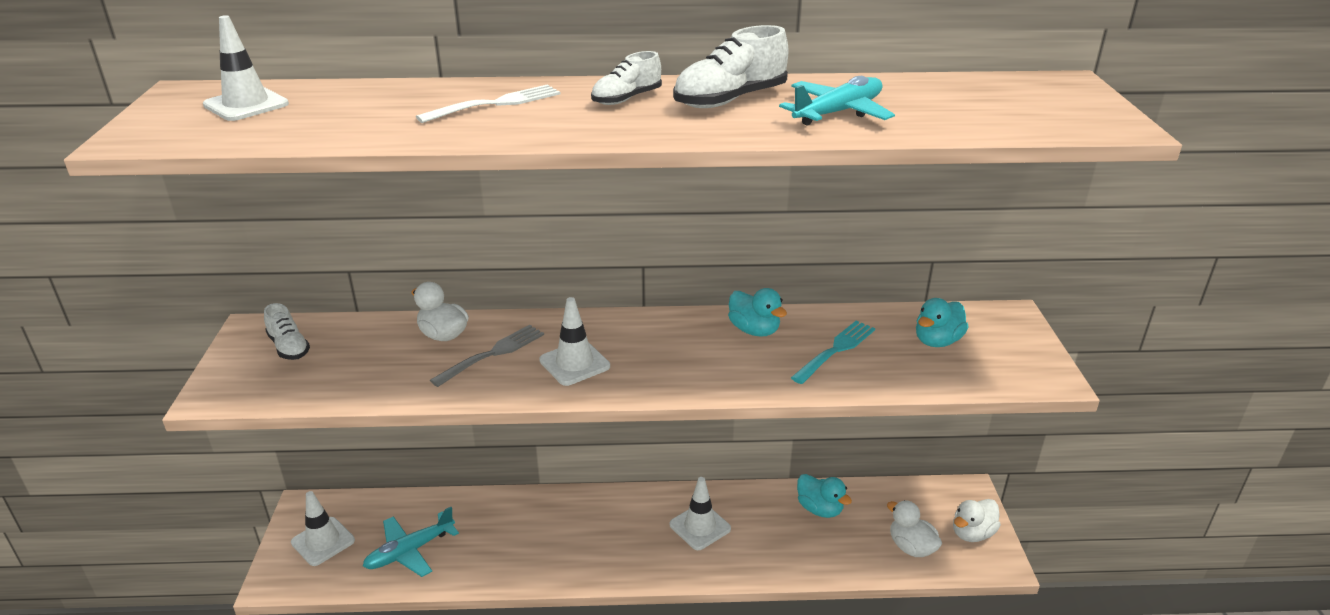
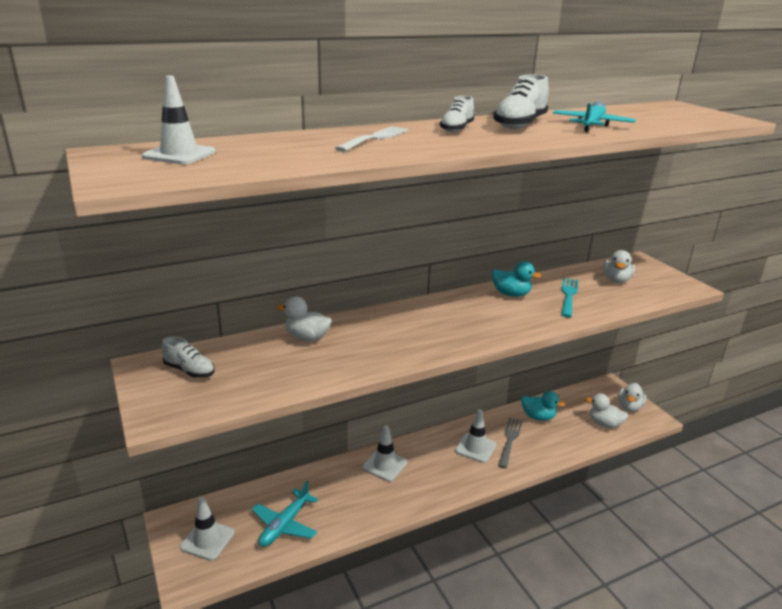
camera: 25 degrees left, 5 degrees down
(492, 354) = (356, 342): grey fork -> grey fork (510, 440)
(574, 363) = (419, 335): white traffic cone -> white traffic cone (385, 465)
(937, 341) = (616, 280): turquoise duck -> white duck

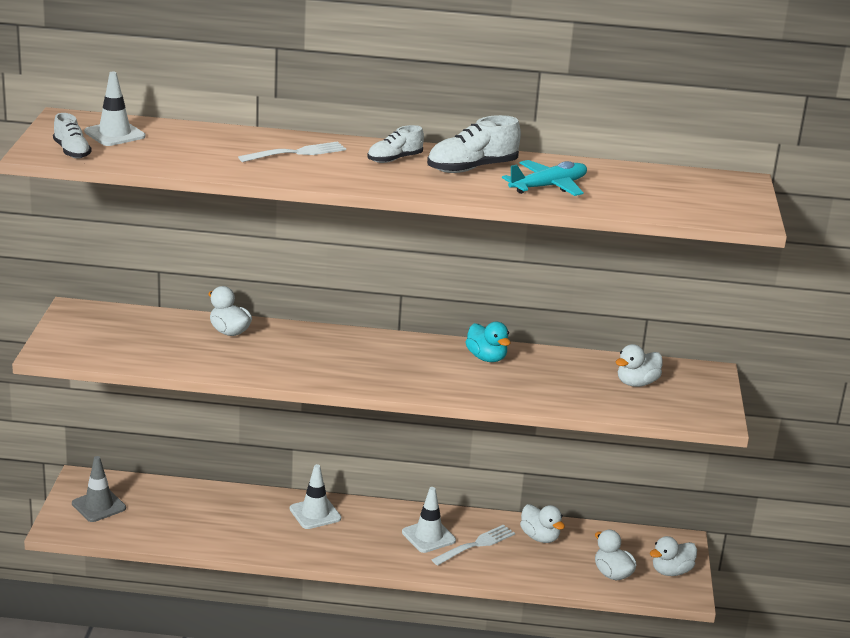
camera: 30 degrees right, 0 degrees up
(189, 371) = (105, 326): white shoe -> white shoe (72, 151)
(207, 540) = (99, 506): white traffic cone -> grey traffic cone
(284, 525) = (172, 522): turquoise plane -> none
(510, 440) = (475, 545): grey fork -> white fork
(538, 417) = (540, 537): turquoise duck -> white duck
(568, 296) = (548, 380): turquoise fork -> none

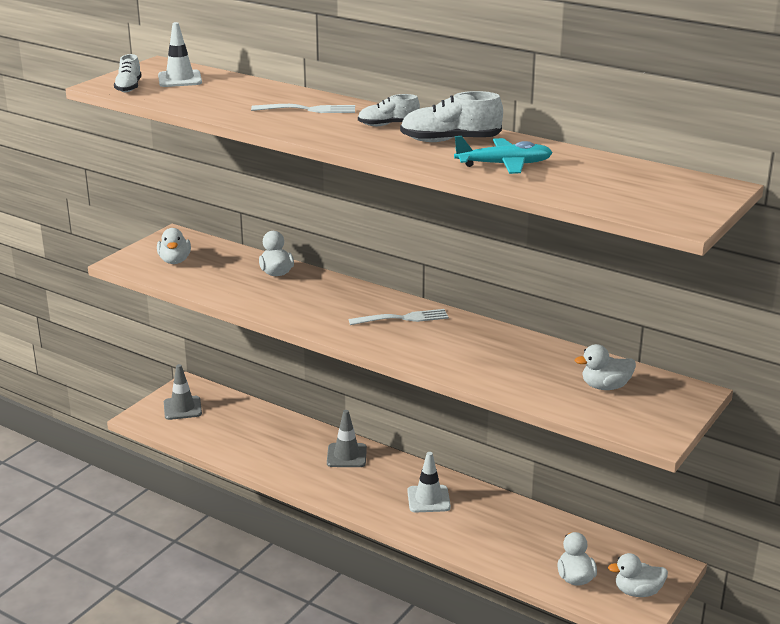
camera: 30 degrees right, 0 degrees up
(315, 514) = (346, 455): white traffic cone -> grey traffic cone
(475, 545) = (465, 518): white fork -> white fork (402, 318)
(486, 358) = (479, 335): turquoise duck -> none
(540, 537) = (531, 526): white duck -> white duck (175, 261)

